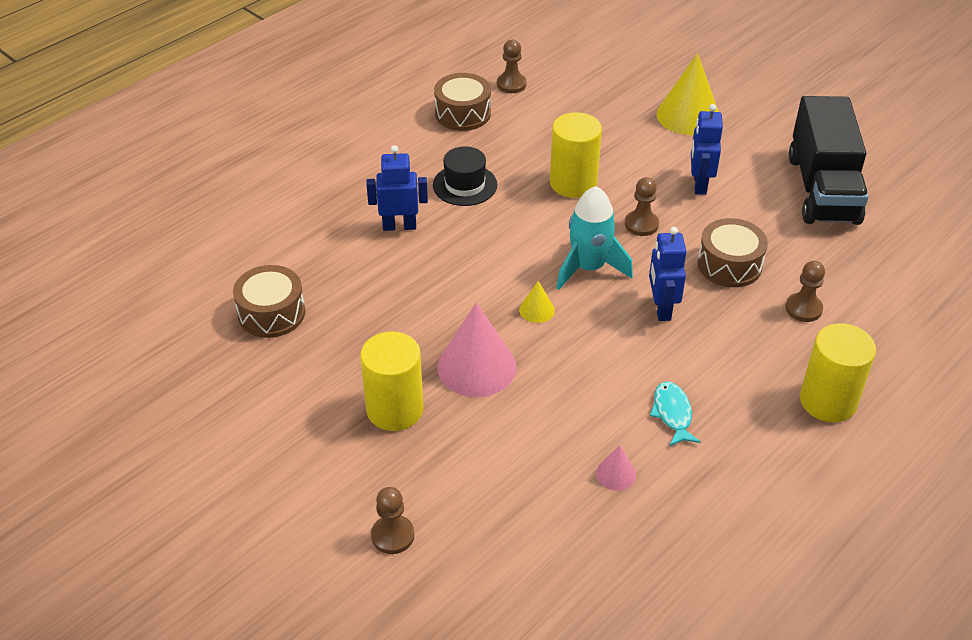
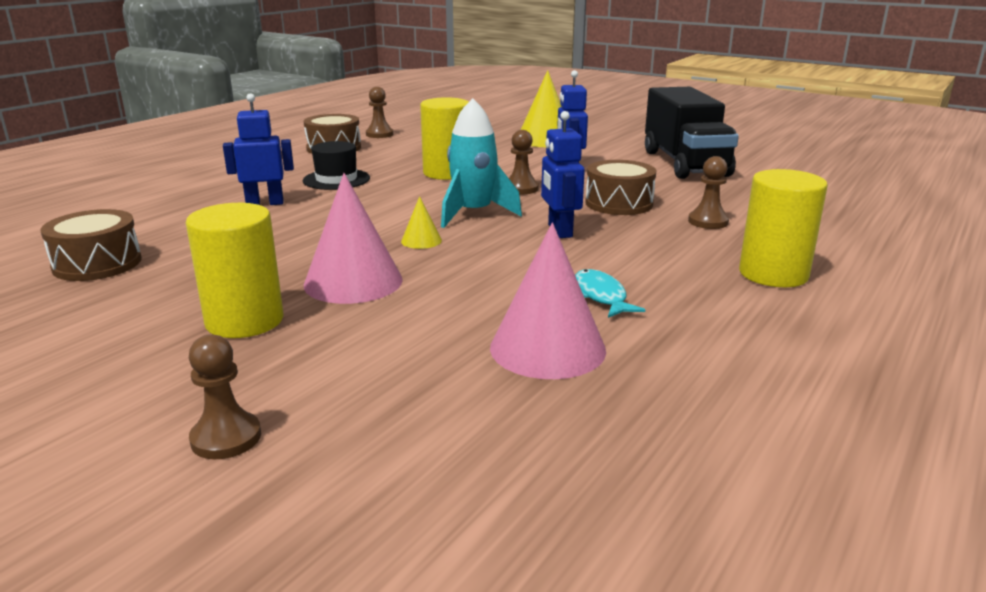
camera: 10 degrees left, 20 degrees down
(616, 474) = (547, 348): pink cone -> pink cone, size x2.13

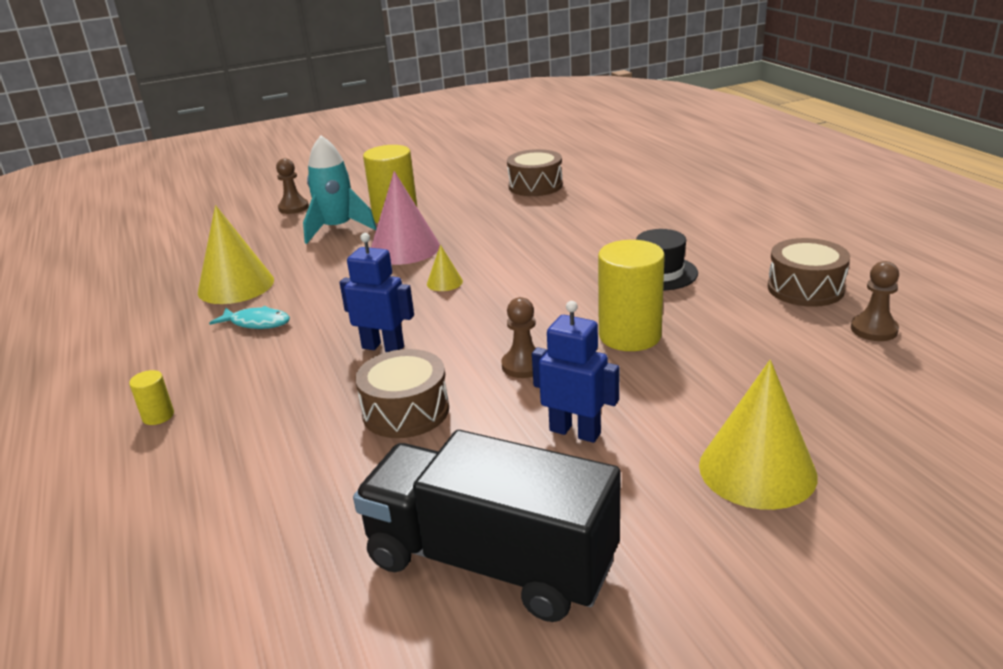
camera: 125 degrees right, 5 degrees up
(265, 203) = (611, 237): blue robot -> none
(473, 214) = (478, 318): turquoise rocket -> turquoise rocket (337, 229)
(547, 348) = (236, 286): pink cone -> yellow cone
(708, 222) = (286, 445): brown pawn -> none
(773, 274) = (158, 416): yellow cylinder -> yellow cylinder, size x0.46

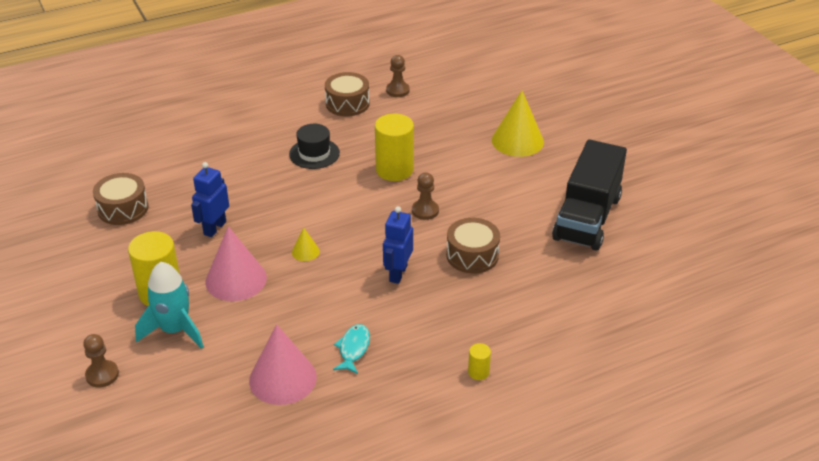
camera: 95 degrees left, 10 degrees up
(236, 286) = (282, 378): yellow cone -> pink cone
(575, 432) = (490, 192): blue robot -> blue robot (214, 228)

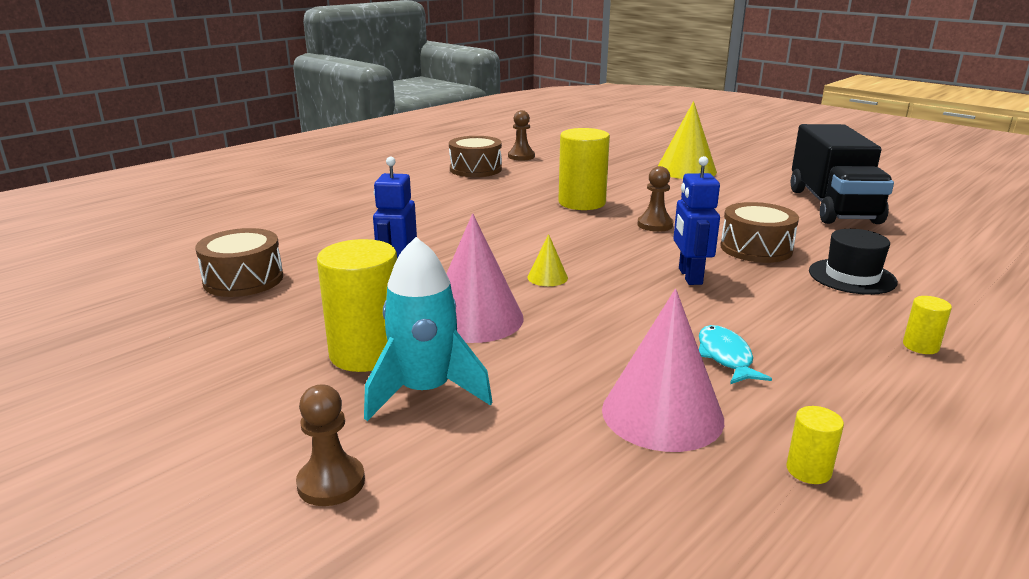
camera: 20 degrees left, 15 degrees down
(314, 153) = (473, 204): black hat -> black hat (852, 277)
(322, 432) = (808, 470): none -> yellow cylinder

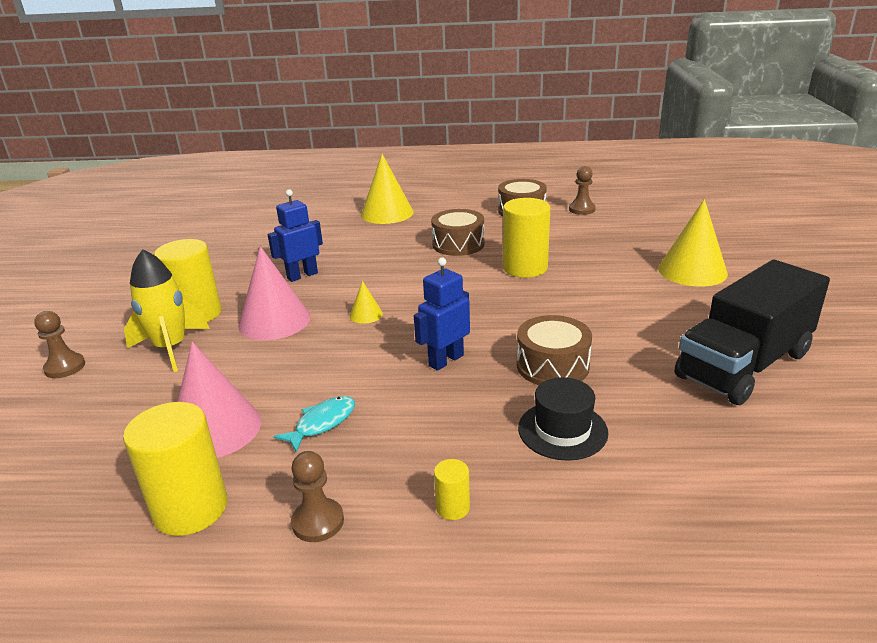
camera: 50 degrees right, 5 degrees up
(243, 280) = (244, 245): brown drum -> brown drum (458, 244)
(349, 204) = (387, 213): none -> yellow cone
(425, 391) = (171, 348): turquoise rocket -> yellow rocket
(655, 225) = (529, 309): brown pawn -> brown pawn (318, 522)
(808, 470) = (190, 508): yellow cylinder -> yellow cylinder, size x2.19

